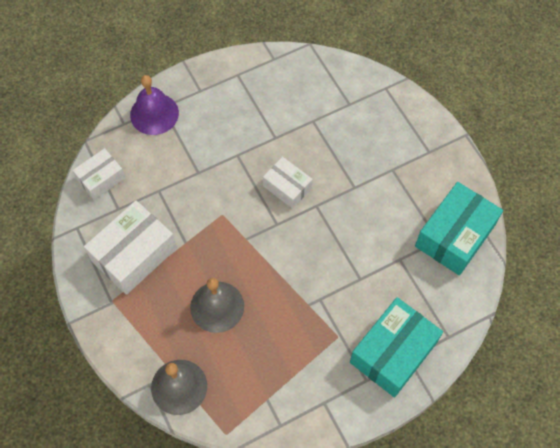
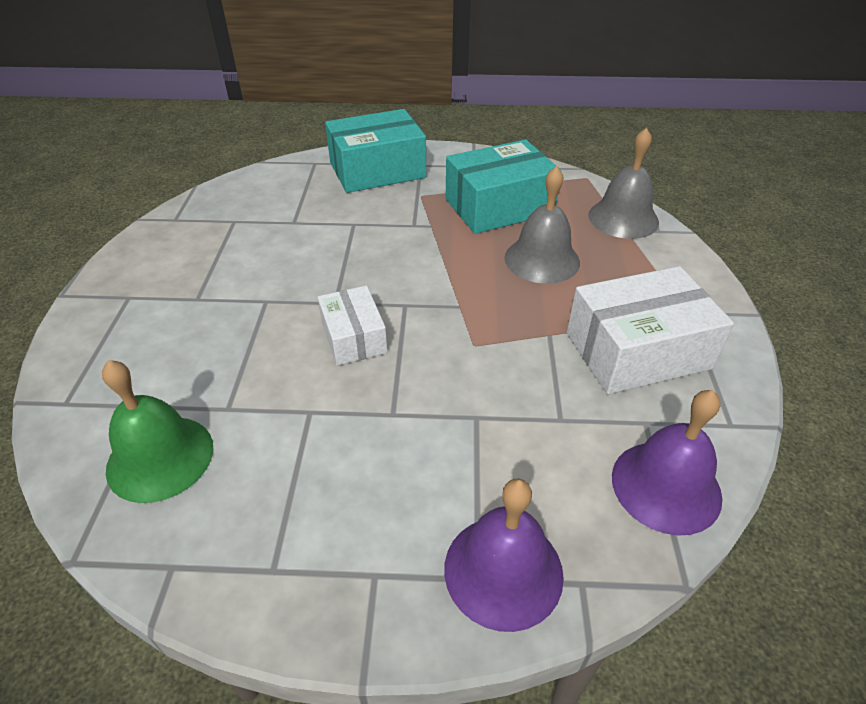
camera: 150 degrees left, 20 degrees down
(101, 179) = (666, 486): white box -> purple bell
(318, 88) = (160, 457): none -> green bell
(455, 236) = (213, 217): turquoise box -> turquoise box (499, 206)

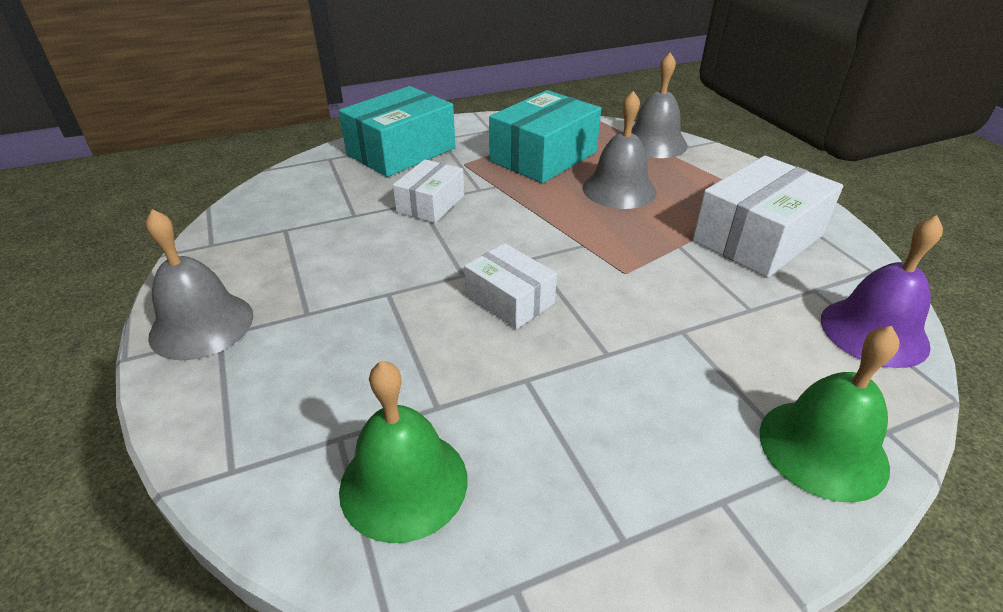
camera: 25 degrees left, 5 degrees down
(123, 285) = (202, 325): none -> grey bell
(361, 228) = (431, 204): none -> white box
(503, 571) = (822, 448): purple bell -> green bell

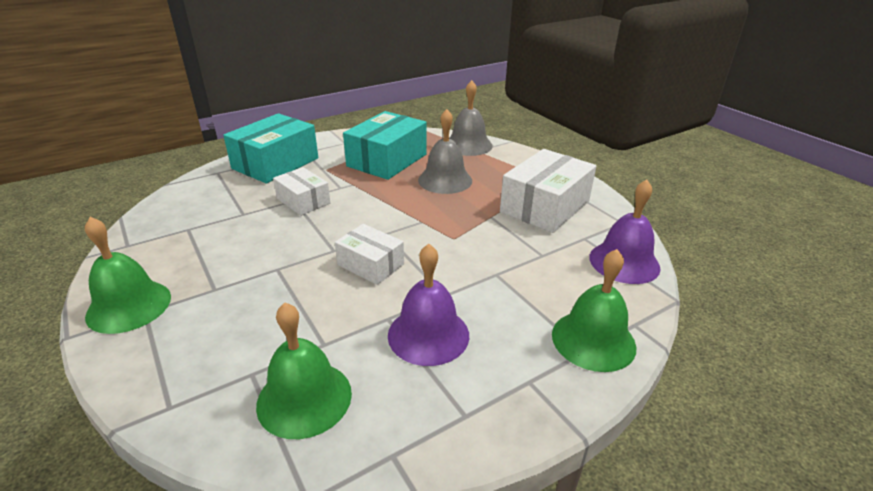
camera: 10 degrees left, 5 degrees down
(202, 325) = (129, 306): grey bell -> green bell
(431, 204) = (303, 201): white box -> white box turned 60 degrees counterclockwise
(580, 410) = (428, 334): none -> purple bell

